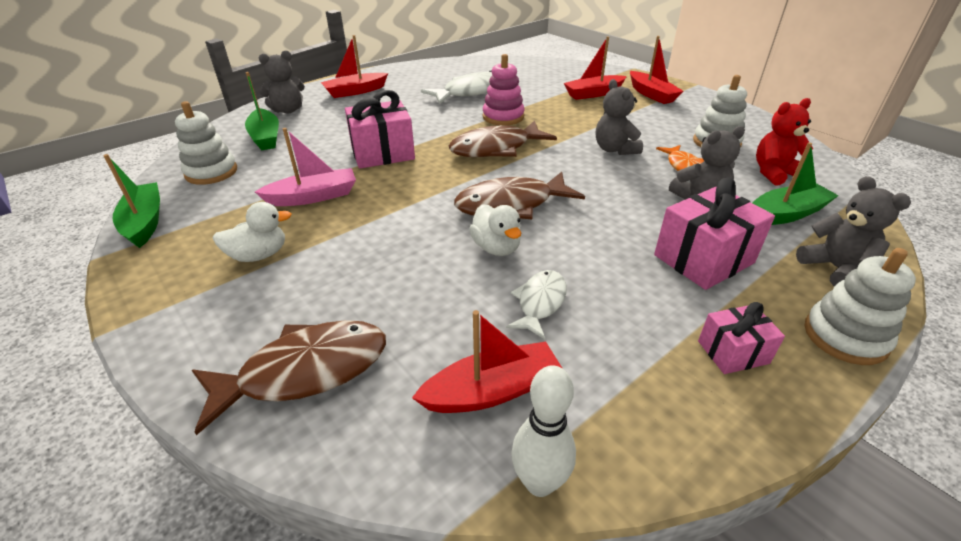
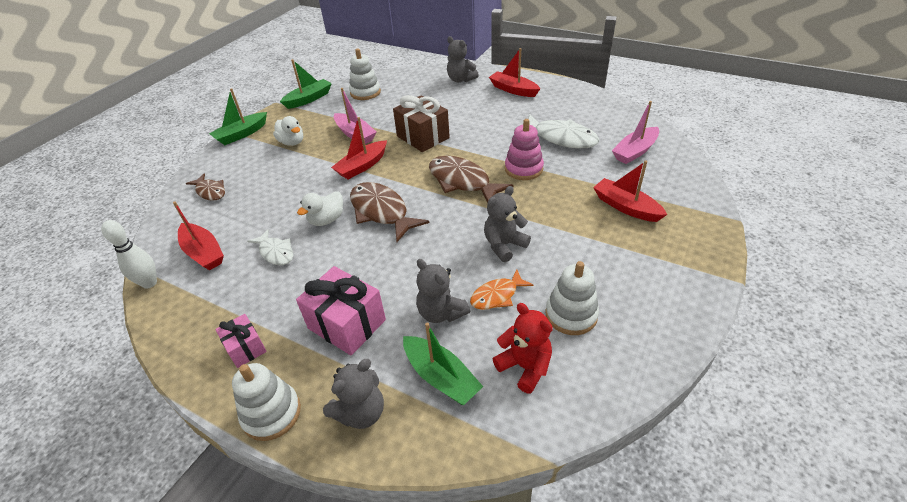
camera: 70 degrees right, 5 degrees up
(266, 137) = (417, 89): green boat -> green boat (241, 134)
(305, 371) = (210, 191): brown fish -> brown fish, size x0.58
(382, 153) = (423, 137): pink gift -> brown gift
(522, 73) = (635, 151): none -> pink boat
(540, 303) = (275, 252): white fish -> white fish turned 45 degrees clockwise
(651, 94) = (665, 248): red boat -> red boat (362, 166)

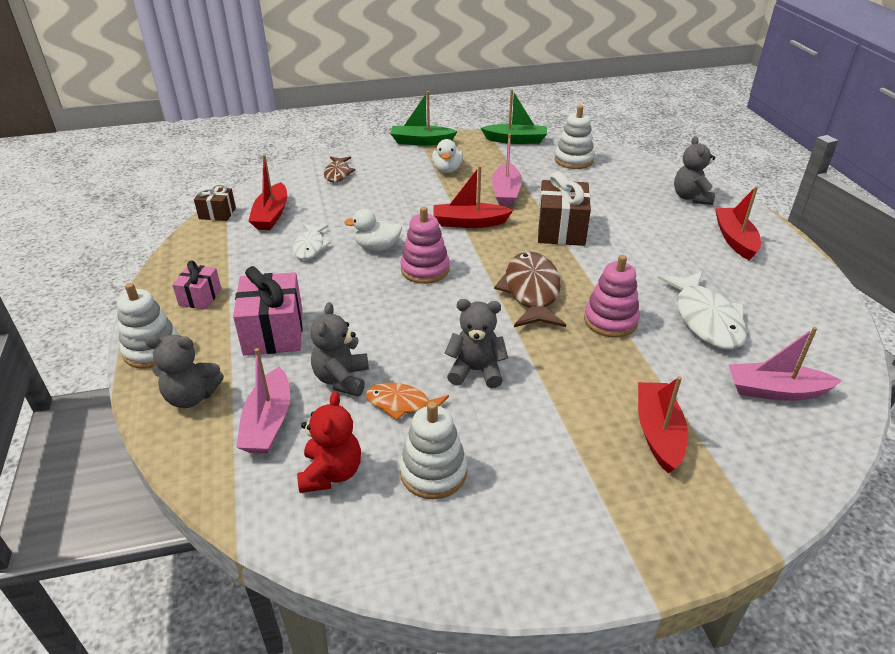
camera: 45 degrees right, 5 degrees down
(149, 283) = (217, 213): white bowling pin -> brown gift
(381, 212) = (425, 269): brown fish -> pink stacking toy
(441, 377) = (268, 422): green boat -> pink boat

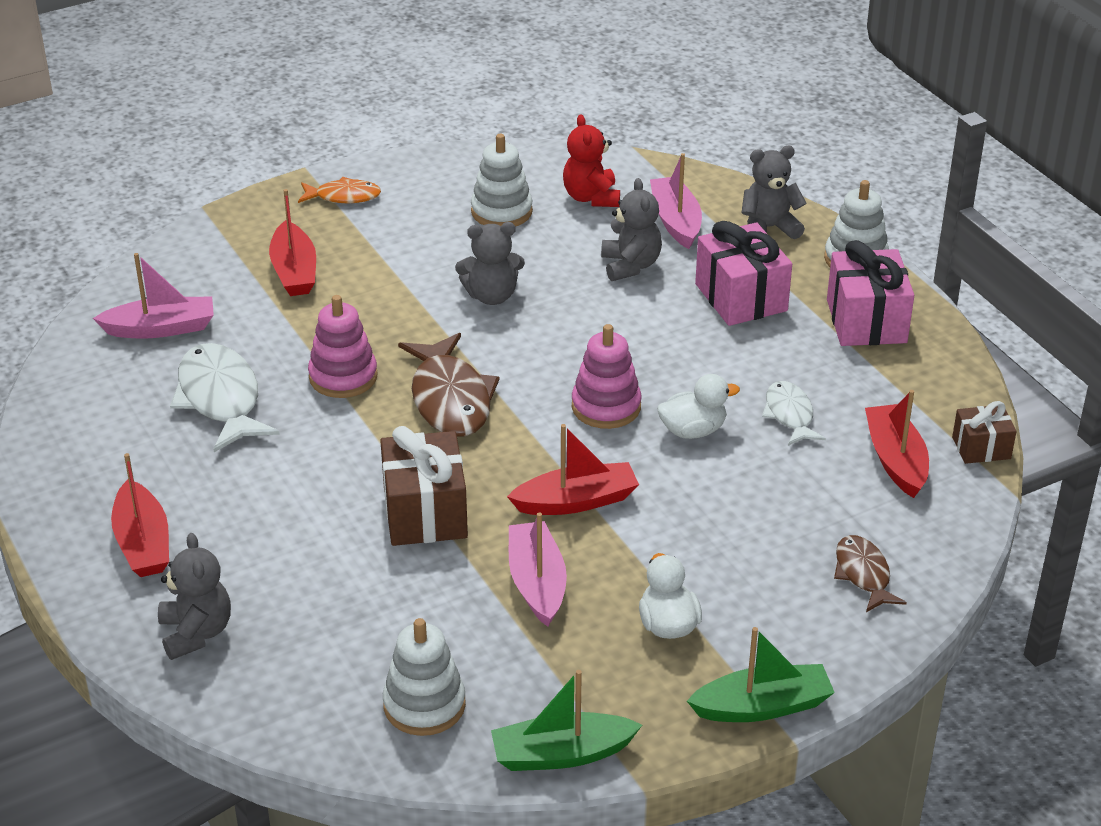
camera: 165 degrees right, 0 degrees up
(200, 297) = (866, 321): pink gift -> pink gift, size x1.74
(402, 404) = (556, 255): orange fish -> orange fish (343, 196)

